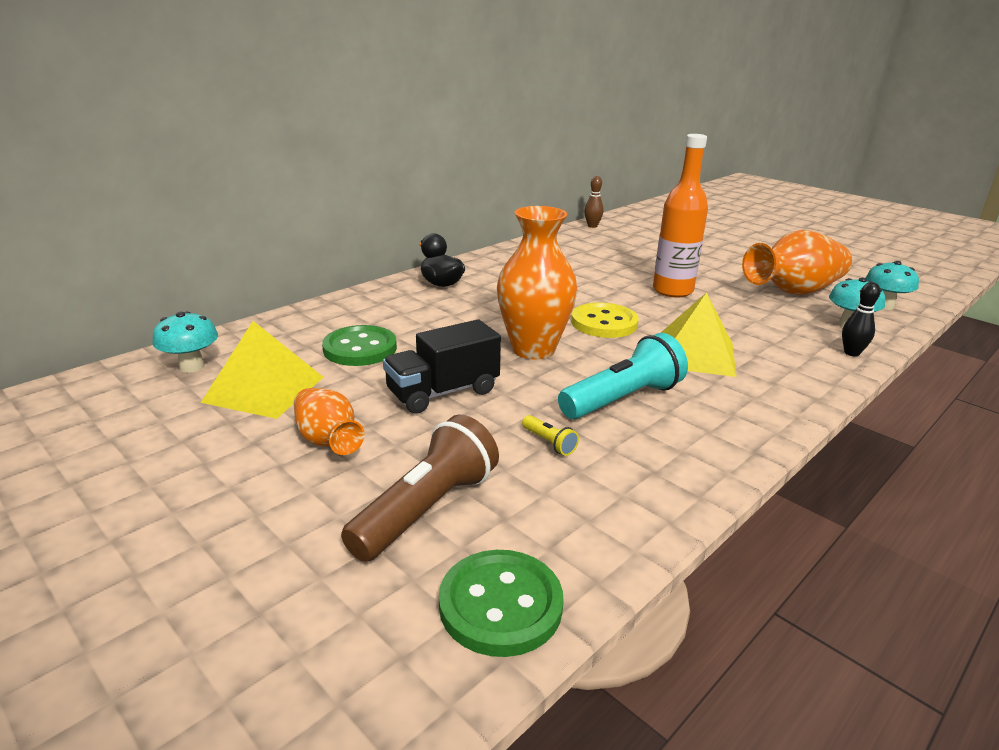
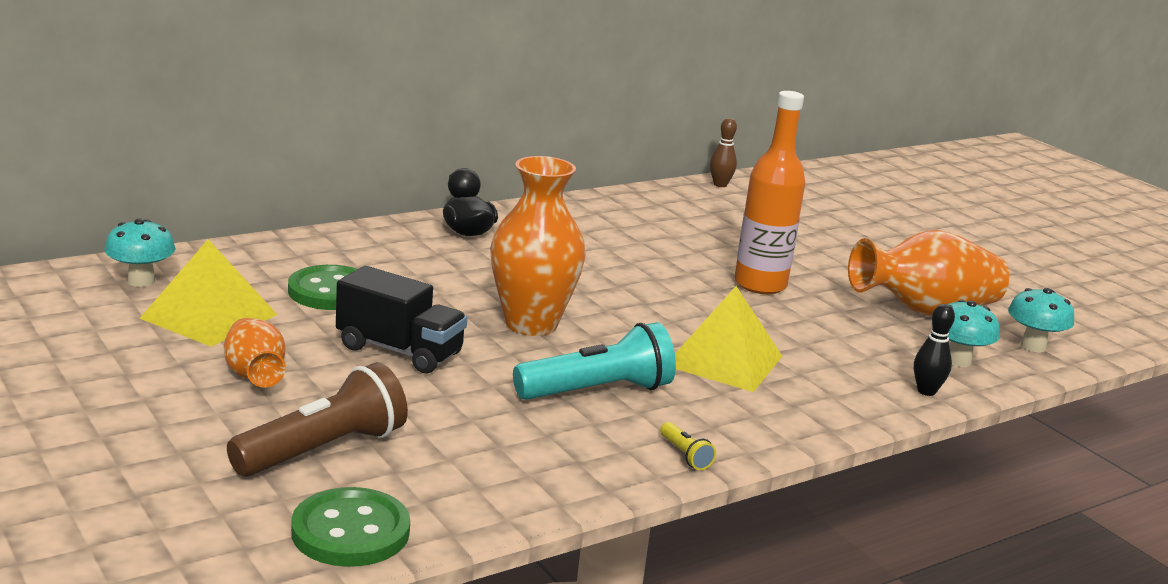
camera: 10 degrees right, 5 degrees down
(443, 392) = (399, 351): black truck -> black truck turned 135 degrees counterclockwise
(549, 443) = (484, 417): yellow flashlight -> yellow flashlight (685, 455)
(604, 323) = (639, 309): yellow button -> none

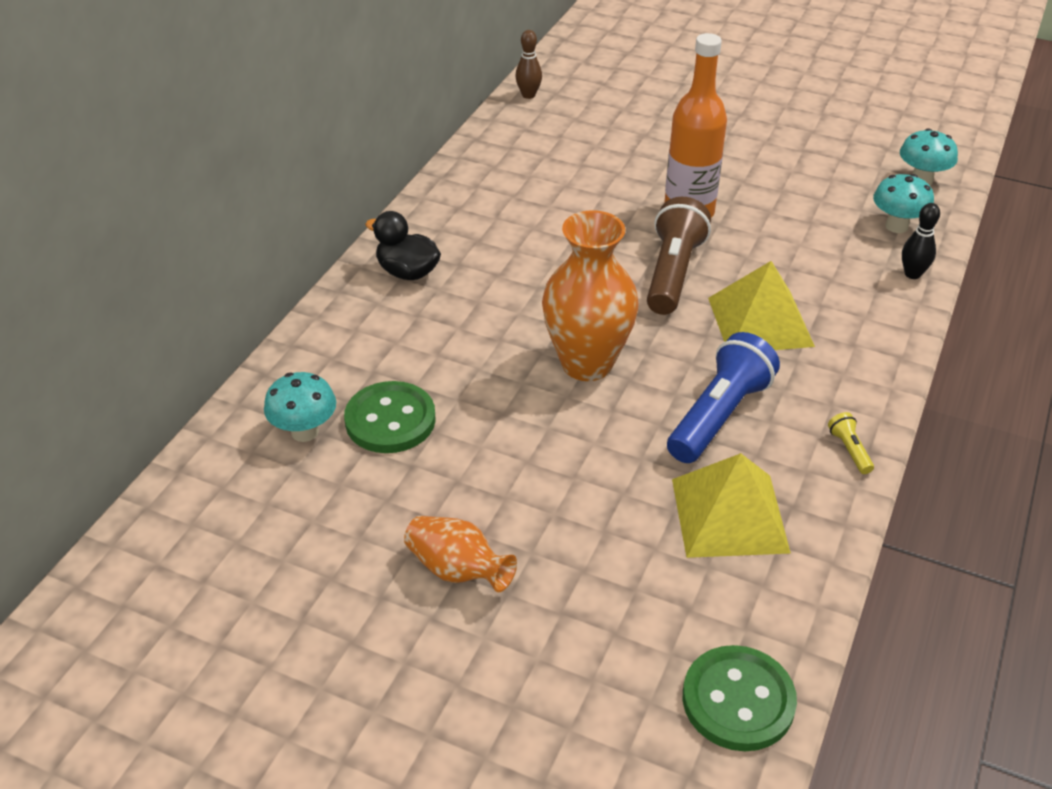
camera: 30 degrees left, 20 degrees up
(141, 281) = (213, 510): turquoise mushroom -> turquoise mushroom (305, 432)
(209, 316) = (330, 519): yellow pyramid -> yellow pyramid (729, 515)
(323, 450) = (613, 622): brown flashlight -> brown flashlight (672, 273)
(399, 351) = (530, 462): black truck -> none
(597, 391) = (718, 415): turquoise flashlight -> blue flashlight
(685, 455) = (849, 450): yellow flashlight -> yellow flashlight turned 135 degrees counterclockwise
(925, 311) = (821, 179): orange vase -> none

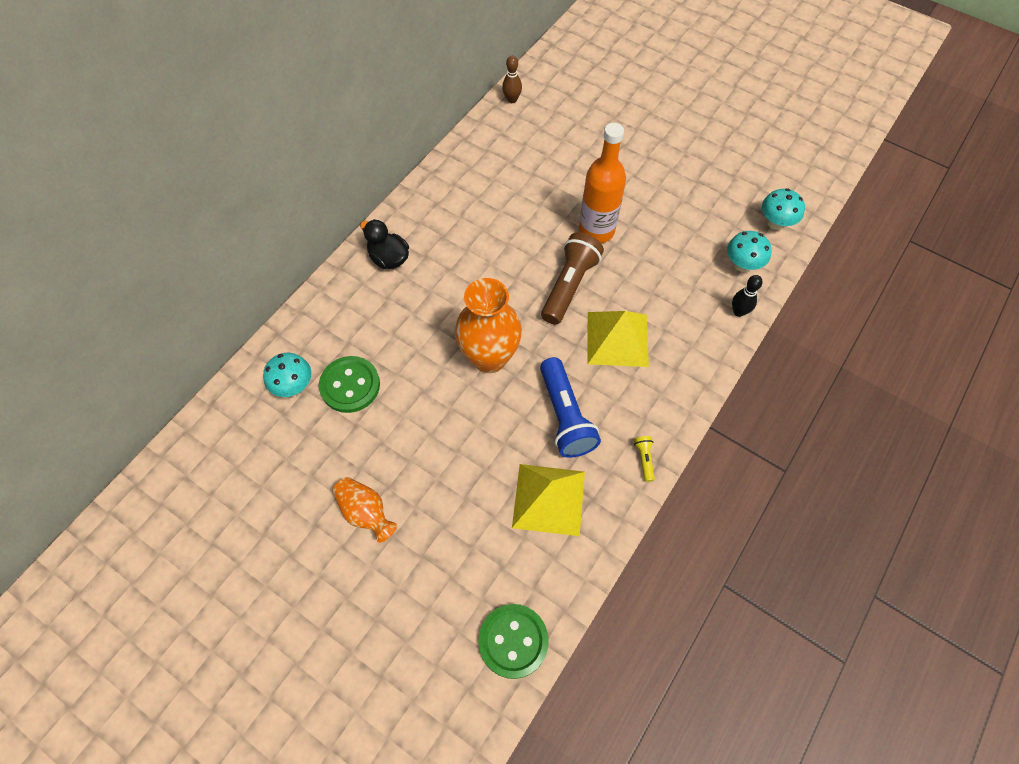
camera: 10 degrees right, 20 degrees up
(718, 415) = (565, 416): blue flashlight -> blue flashlight turned 120 degrees clockwise

